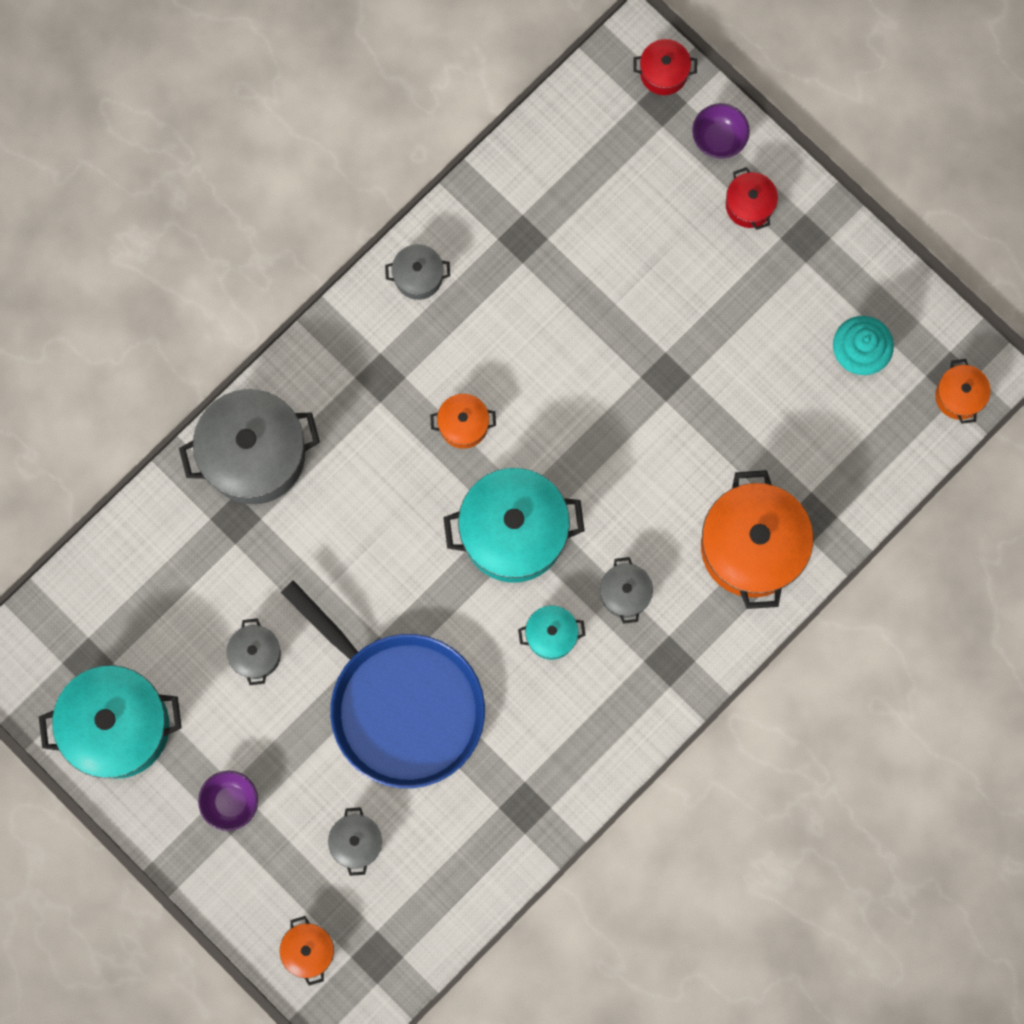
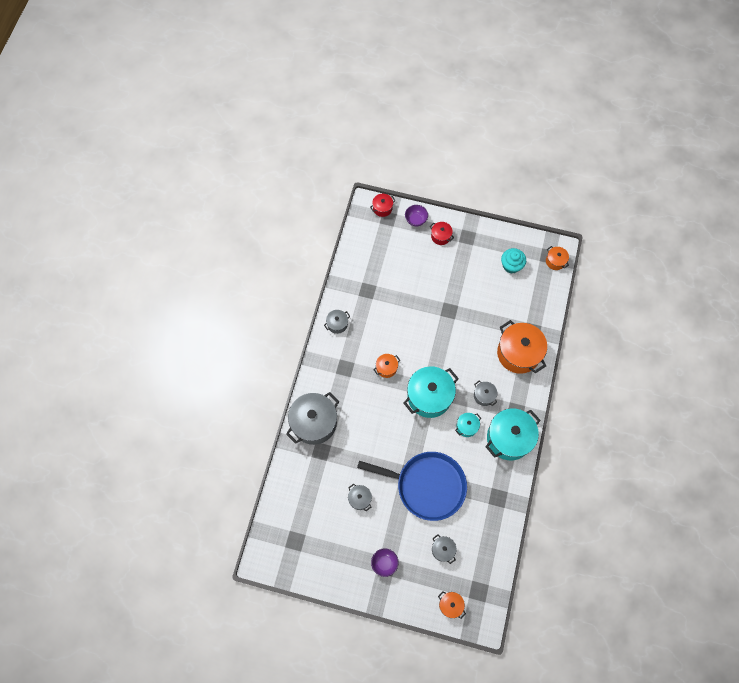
camera: 30 degrees left, 10 degrees down
(118, 726) = (322, 559): turquoise pot -> turquoise pot (509, 438)

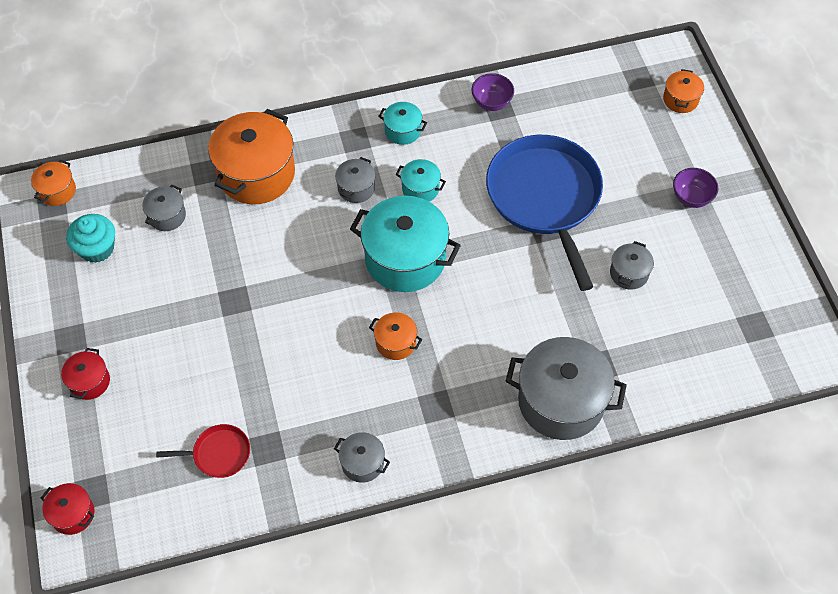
camera: 120 degrees left, 10 degrees down
(376, 271) = (218, 454): none -> red pan
(415, 220) = (73, 441): purple bowl -> purple bowl (491, 102)
(443, 550) = (618, 139): grey pot -> grey pot (167, 216)
(509, 438) = (403, 130): turquoise pot -> turquoise pot, size x0.48

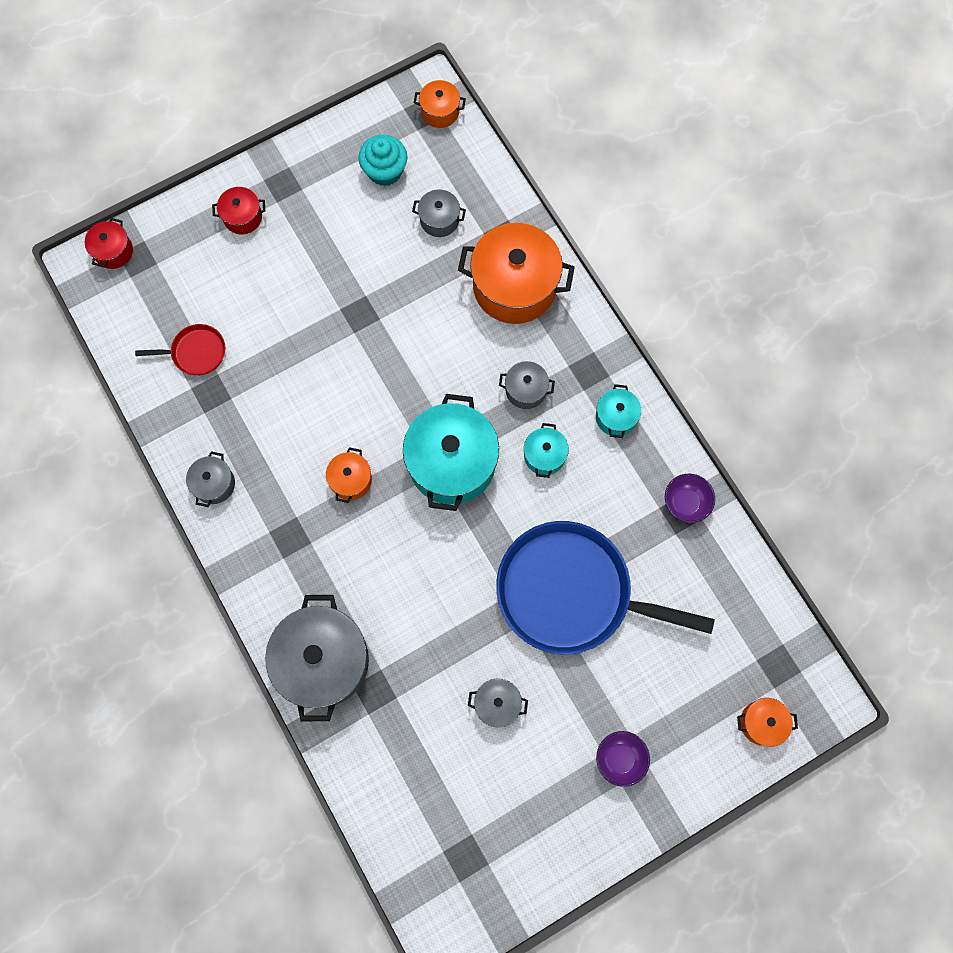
camera: 75 degrees right, 15 degrees up
(218, 454) = (196, 352): red pan -> red pan turned 75 degrees counterclockwise
(545, 198) = (571, 592): blue pan -> blue pan turned 135 degrees counterclockwise

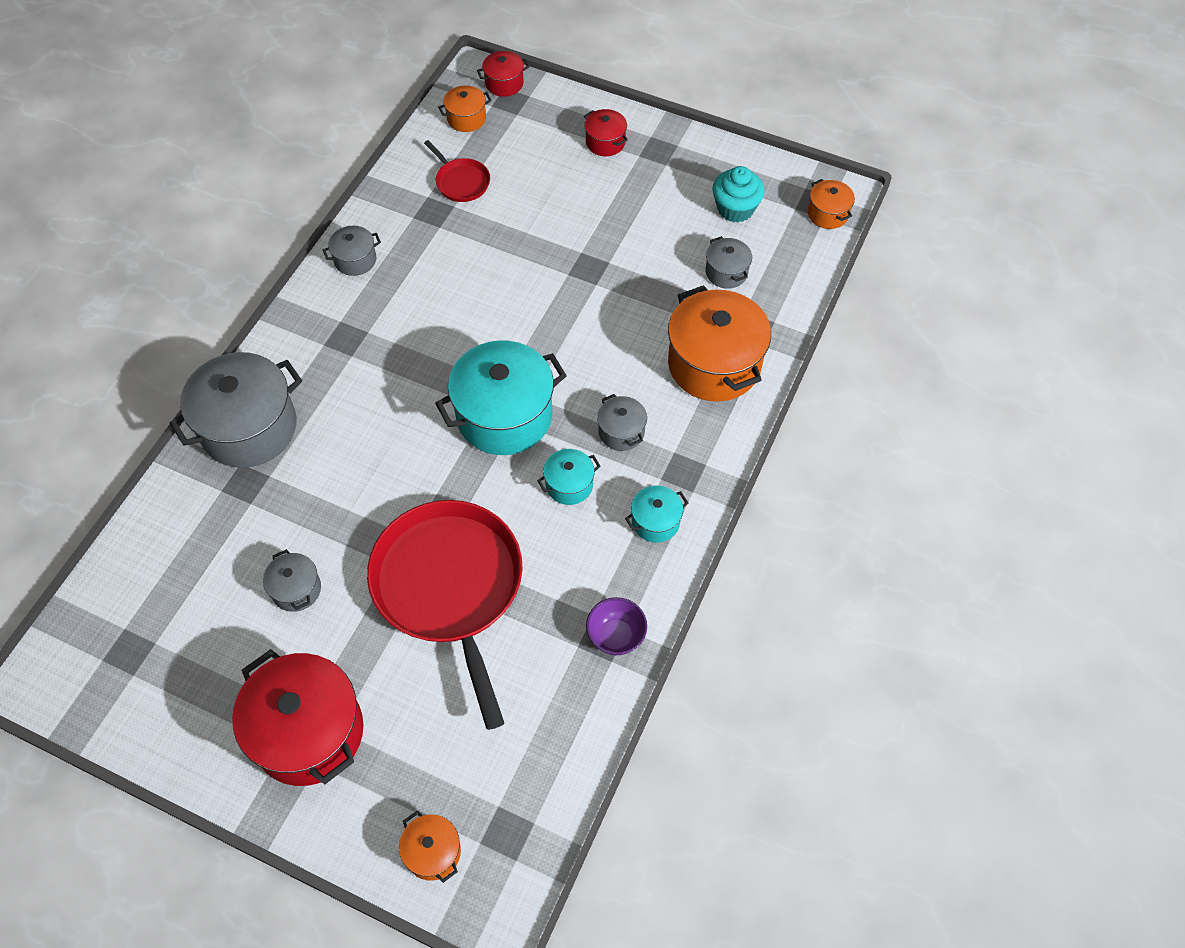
camera: 55 degrees right, 15 degrees down
(351, 480) = (430, 350): orange pot -> orange pot (466, 118)
(571, 592) = (450, 587): blue pan -> red pan
(619, 758) = (308, 732): purple bowl -> red pot

